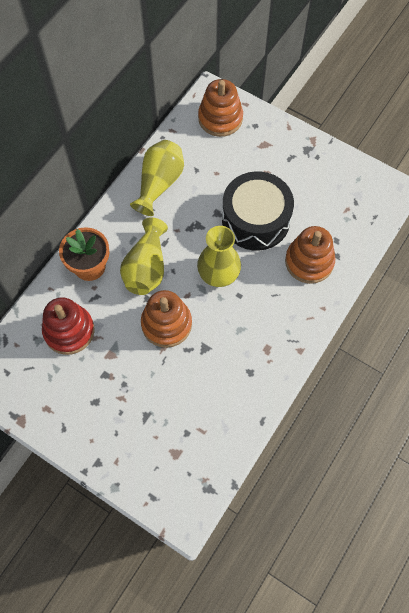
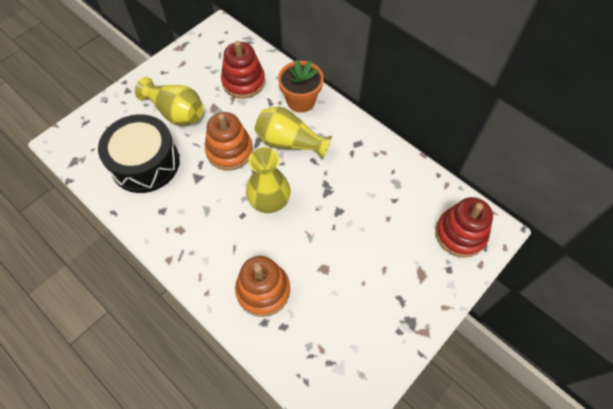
camera: 100 degrees right, 5 degrees down
(159, 183) = (381, 164): yellow vase -> yellow vase (176, 112)
(220, 118) = (460, 234): orange stacking toy -> red stacking toy
(255, 220) = (324, 246): black drum -> black drum (145, 163)

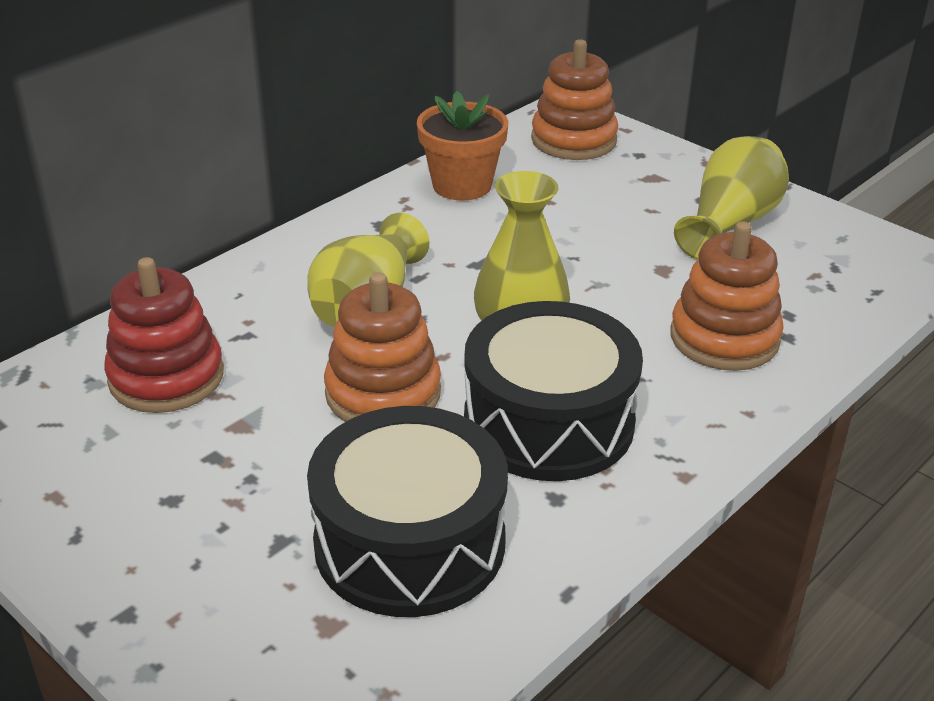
camera: 90 degrees left, 25 degrees down
(176, 112) = (242, 494): yellow vase -> yellow vase (730, 224)
(206, 210) = (549, 422): none -> black drum
(301, 101) = (252, 291): orange flower pot -> orange flower pot (462, 185)
(460, 234) = (573, 140): red stacking toy -> orange stacking toy

